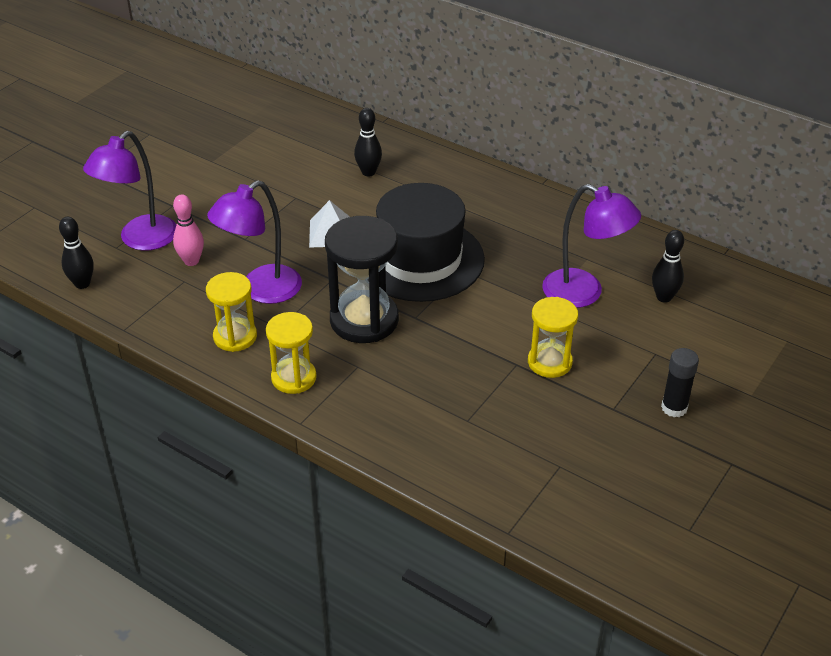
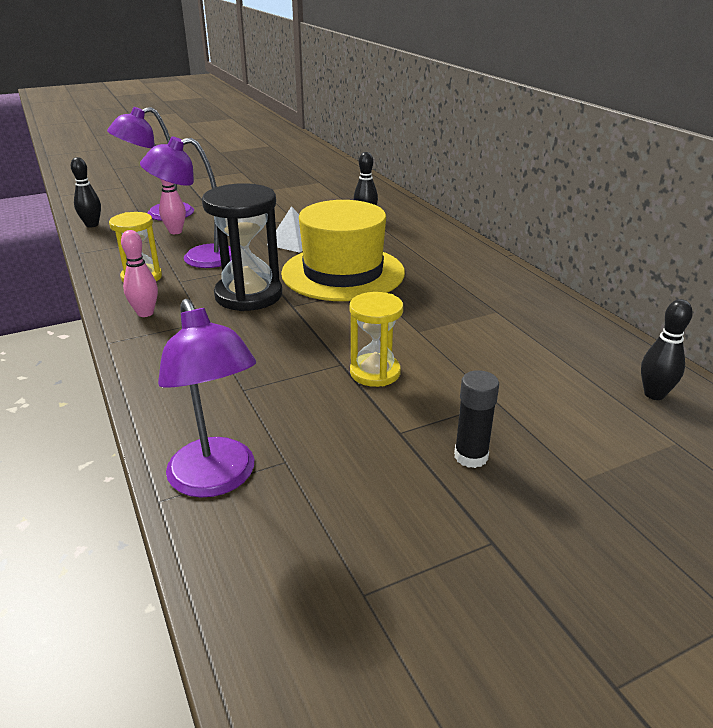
camera: 30 degrees right, 10 degrees down
(294, 378) = (145, 313): yellow hourglass -> pink bowling pin
(420, 259) = (343, 273): black hat -> yellow hat
(584, 293) = (467, 333): purple lamp -> purple lamp (217, 480)
(664, 297) = (551, 360): black bowling pin -> black bowling pin (654, 394)

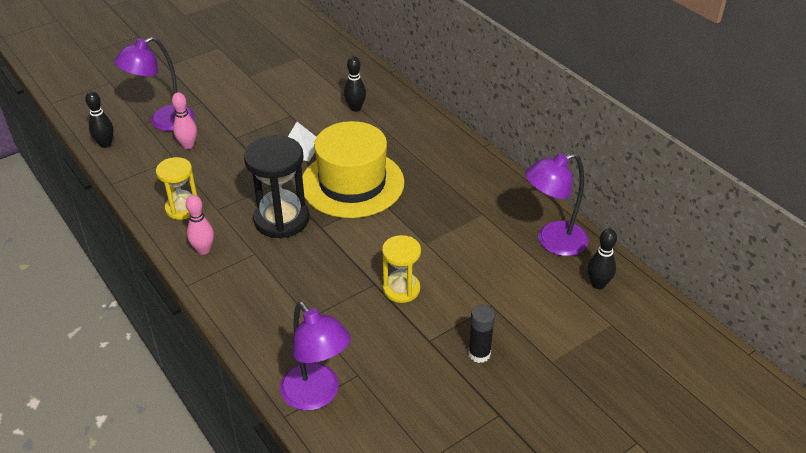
camera: 10 degrees left, 10 degrees up
(198, 258) = (222, 179): purple lamp -> purple lamp (552, 242)

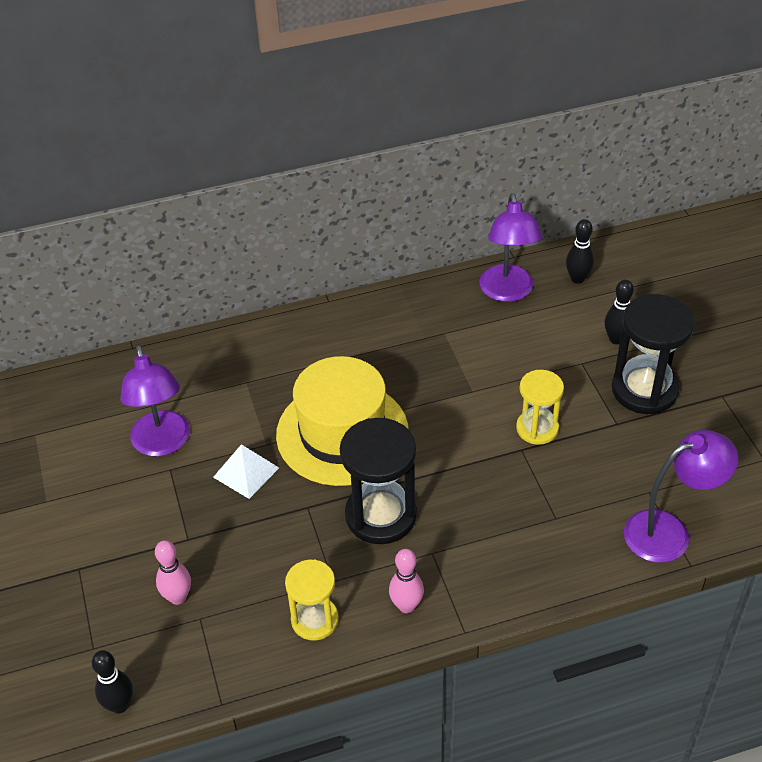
camera: 70 degrees left, 5 degrees up
(163, 122) = (103, 622): purple lamp -> purple lamp (162, 444)
(355, 108) = (192, 399): black bowling pin -> black bowling pin (616, 339)
(479, 354) = (644, 389): black glue stick -> black hourglass

